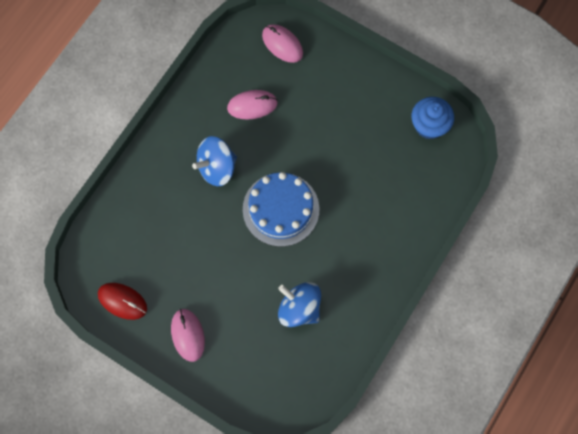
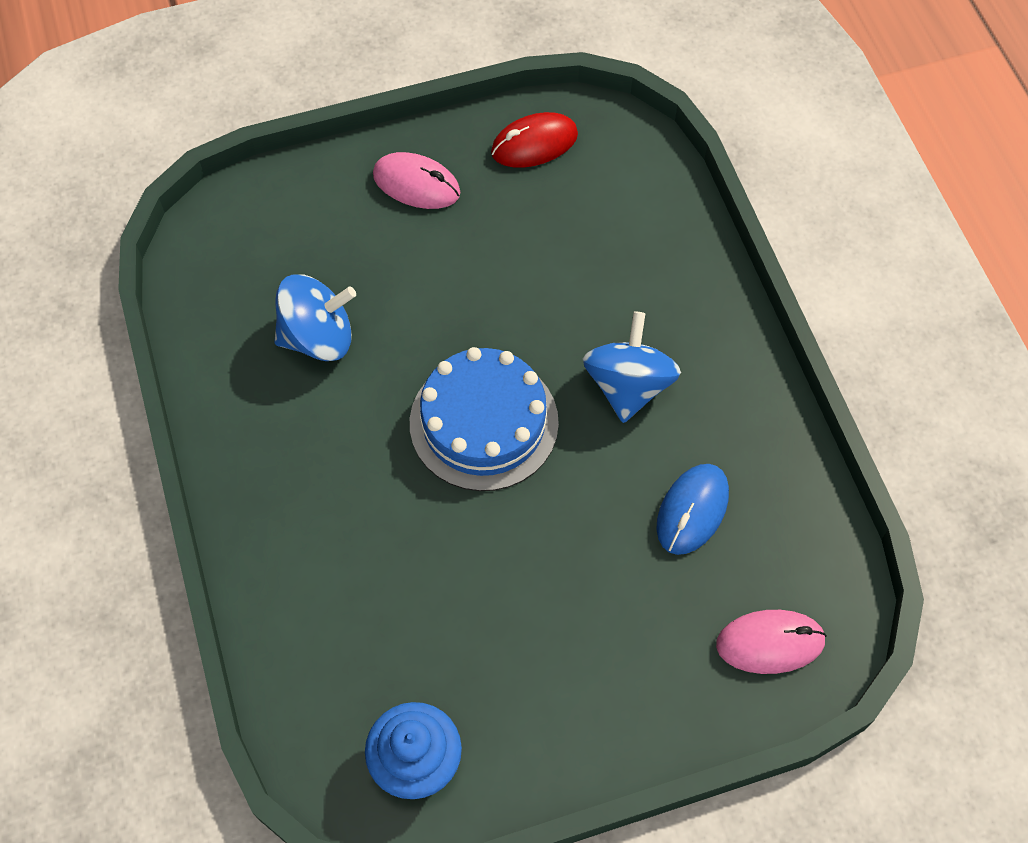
camera: 130 degrees right, 10 degrees down
(252, 105) = (692, 510): pink mouse -> blue mouse

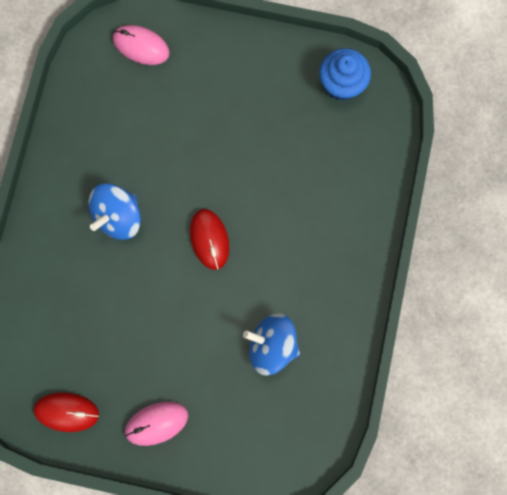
camera: 150 degrees left, 15 degrees up
(416, 184) = (156, 423): pink mouse -> pink mouse turned 75 degrees counterclockwise
(484, 422) = (209, 239): blue cake -> red mouse
(692, 510) = (132, 130): blue mouse -> none

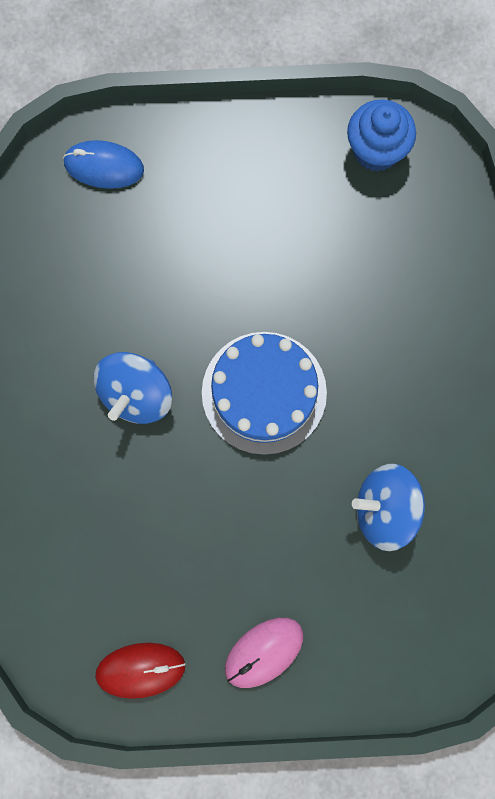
camera: 15 degrees left, 0 degrees up
(141, 46) = (104, 166): pink mouse -> blue mouse
(209, 239) = (264, 392): red mouse -> blue cake

